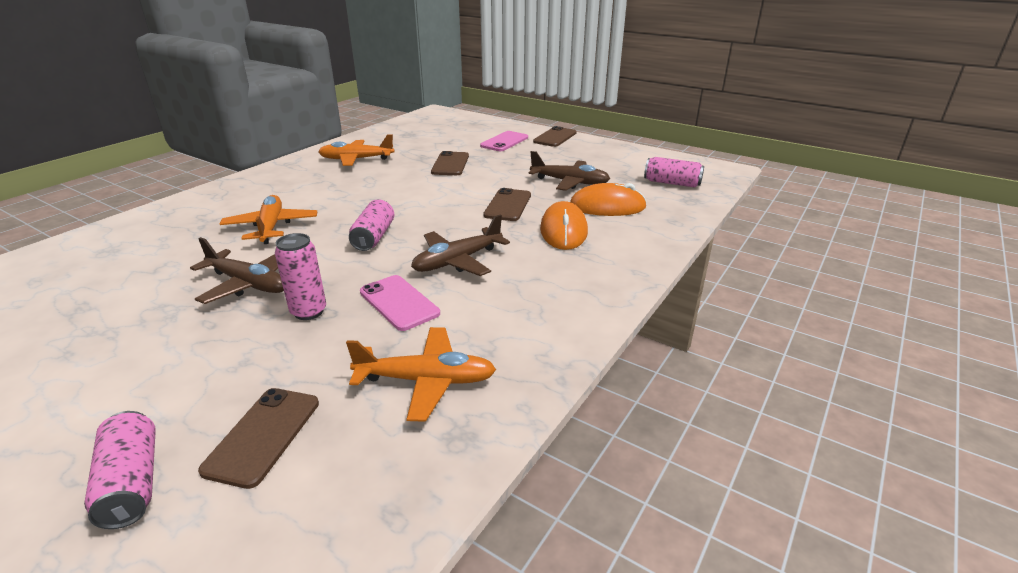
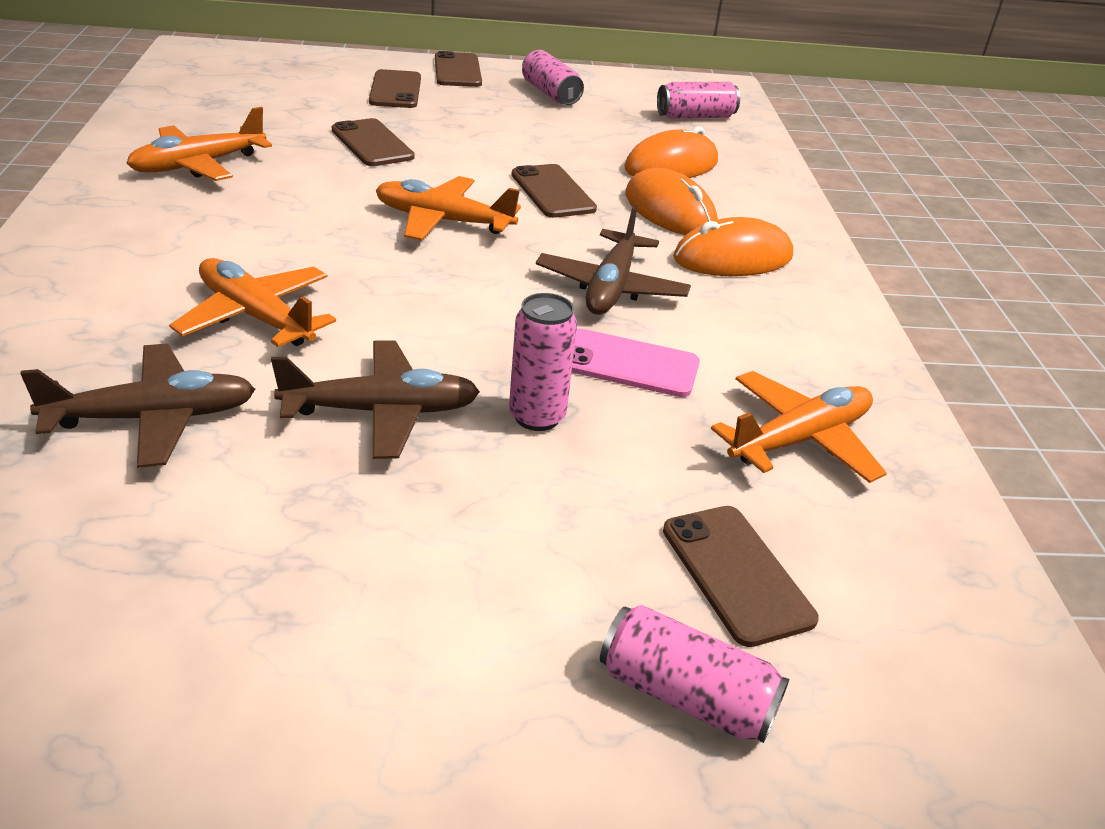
camera: 40 degrees left, 5 degrees up
(374, 237) = (447, 286): pink can -> pink can (550, 93)
(424, 206) = (443, 221): none -> orange plane
(504, 142) = (395, 90): pink phone -> brown phone
(561, 266) = (733, 258): none -> orange mouse
(570, 182) = (579, 140): brown plane -> brown plane (153, 418)

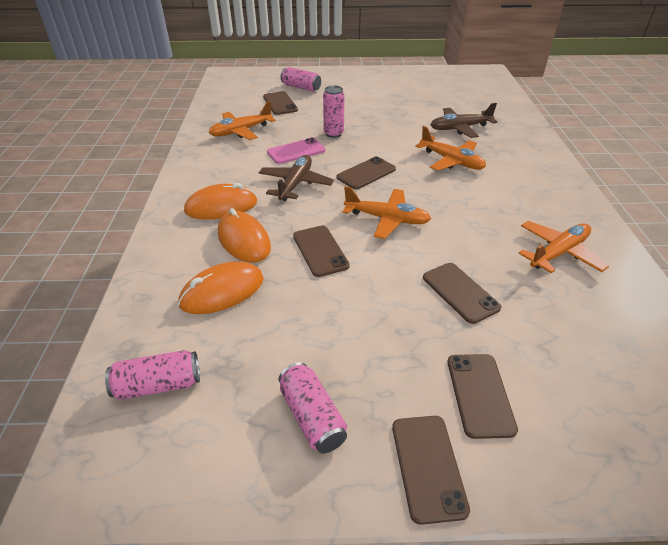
camera: 175 degrees left, 5 degrees up
(382, 411) = (387, 133): brown plane -> none
(464, 300) = (366, 173): none -> brown phone
(628, 364) = (296, 151): pink phone -> pink phone turned 45 degrees counterclockwise

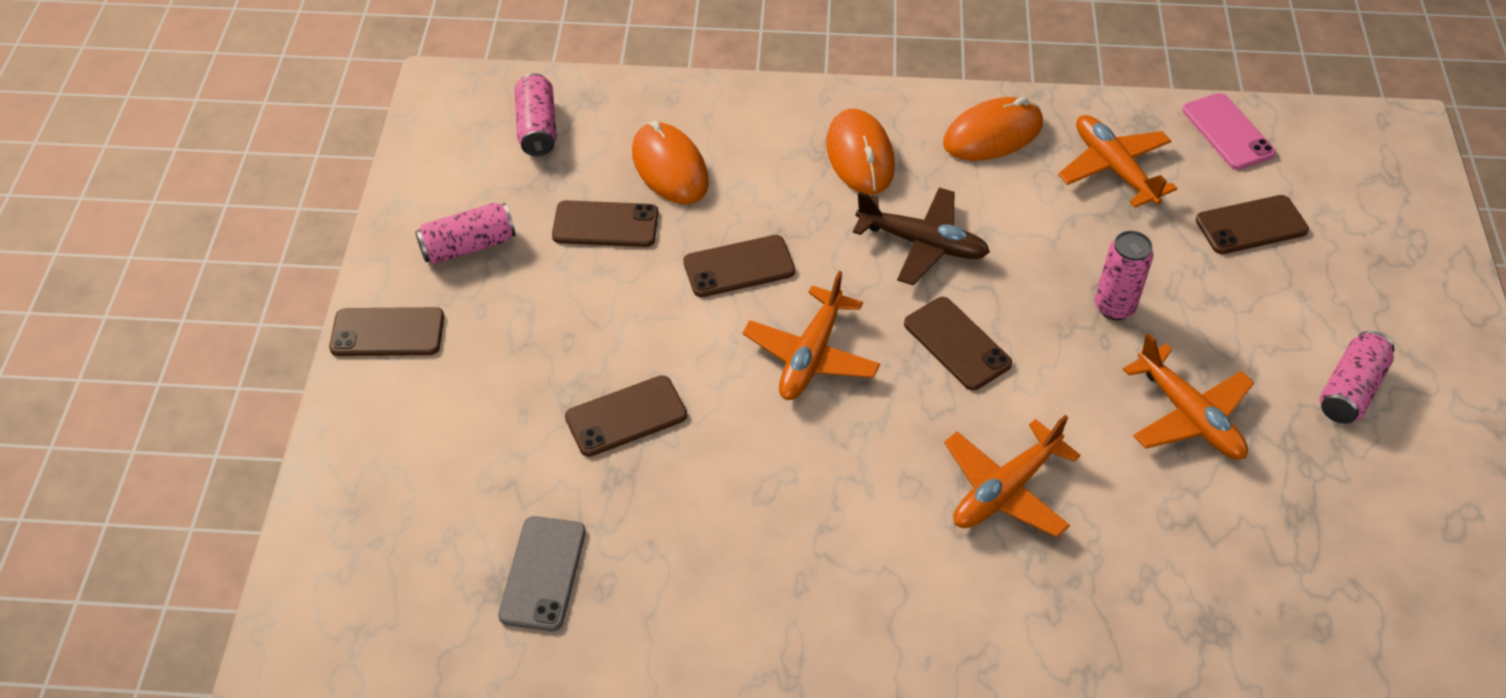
camera: 95 degrees right, 10 degrees up
(244, 240) = (773, 184): orange mouse -> orange mouse (992, 134)
(296, 151) = (1037, 247): pink phone -> pink phone (1228, 132)
(301, 87) = (1348, 263): pink can -> pink can (1350, 390)
(459, 128) = (1160, 541): brown plane -> none
(480, 394) = (457, 396): brown phone -> brown phone (605, 224)
(558, 253) = (695, 576): orange plane -> orange plane (1189, 416)
(600, 319) = (543, 573): none -> grey phone

